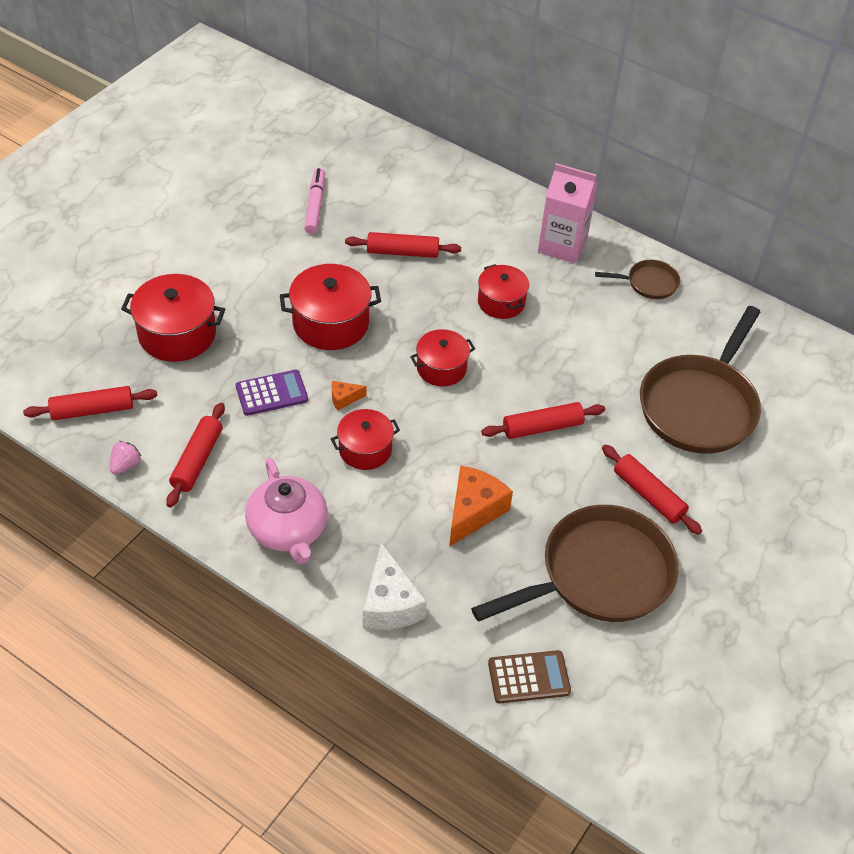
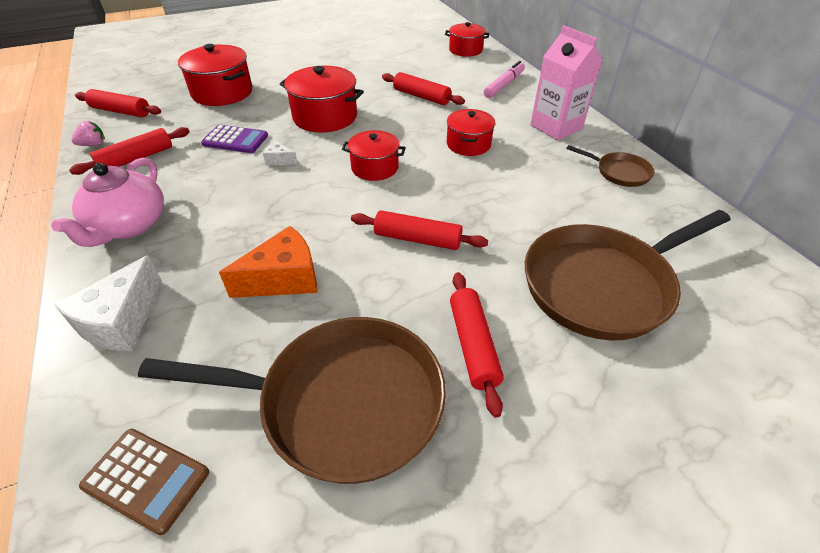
camera: 35 degrees right, 5 degrees down
(315, 205) = (388, 60): pink marker -> pink marker (504, 85)
(344, 398) = (279, 160): orange cheese -> white cheese
(365, 449) = (253, 196): red pot -> red pot (465, 50)

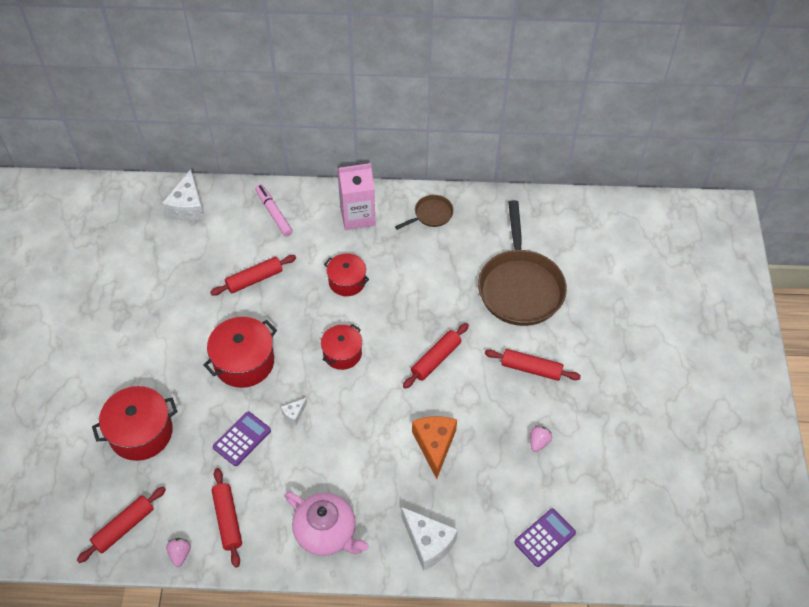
camera: 65 degrees left, 10 degrees up
(146, 479) = (544, 537): brown calculator -> purple calculator
(341, 402) = (538, 442): brown pan -> pink strawberry
(465, 50) = (187, 206): red pot -> white cheese

